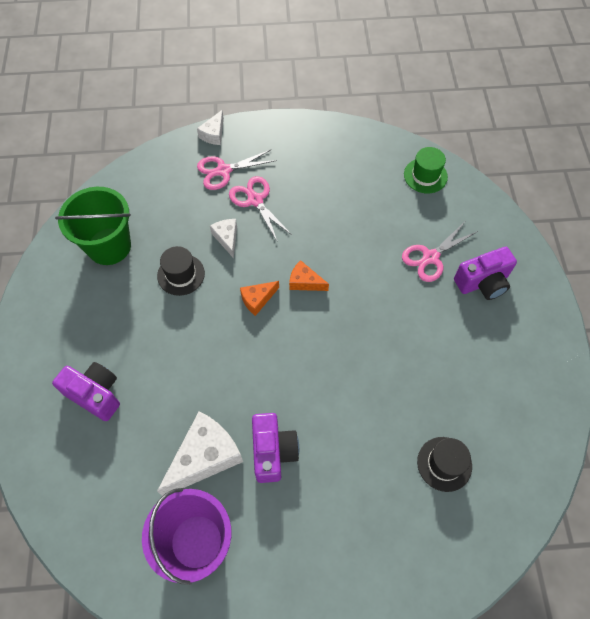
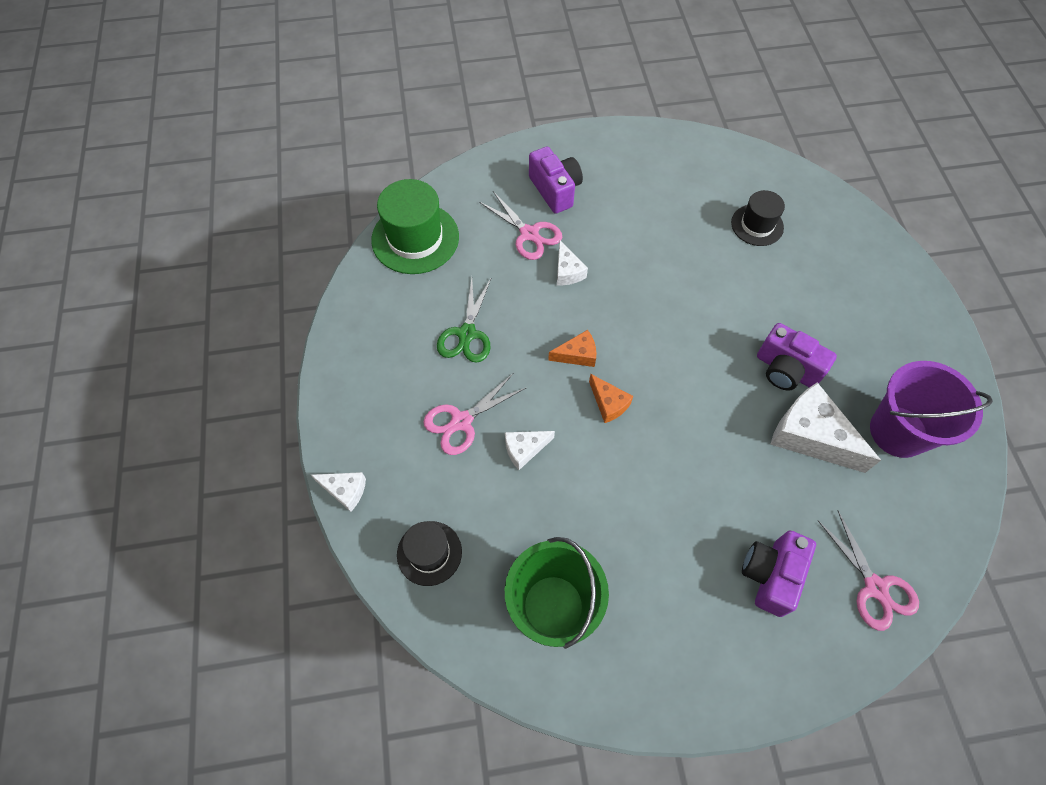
camera: 95 degrees left, 0 degrees up
(181, 274) = (586, 499): black hat -> black hat (429, 553)
(223, 171) = (413, 468): pink scissors -> pink scissors (875, 587)
(273, 451) = (786, 370): purple camera -> purple camera turned 135 degrees counterclockwise
(305, 282) = (577, 355): orange cheese -> orange cheese turned 120 degrees counterclockwise
(330, 207) = (467, 334): none -> green scissors
(389, 283) = (567, 271): none -> white cheese
(425, 175) = (415, 238): green hat -> green hat, size x1.67

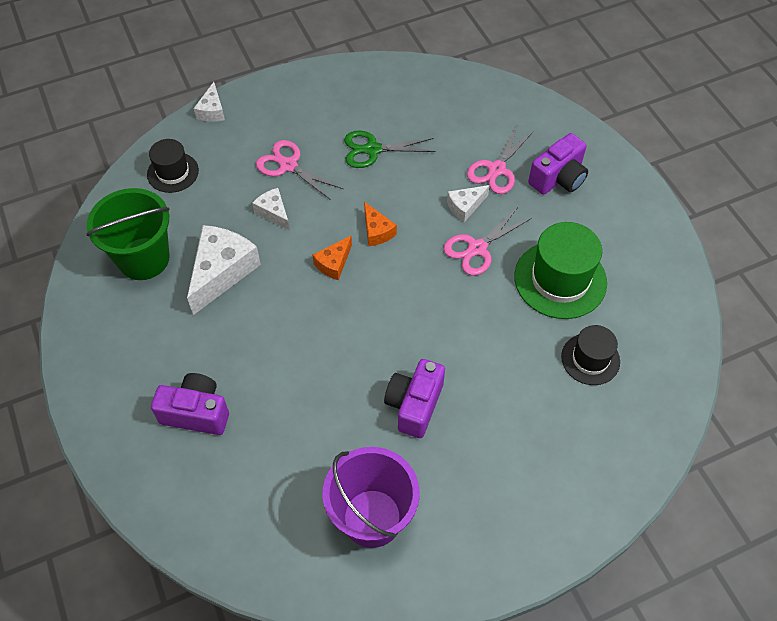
camera: 75 degrees right, 5 degrees down
(415, 238) = (458, 92): green hat -> green hat (560, 279)
(810, 436) = (345, 434): white cheese -> white cheese (222, 272)
(875, 587) = (200, 503): pink scissors -> pink scissors (477, 248)

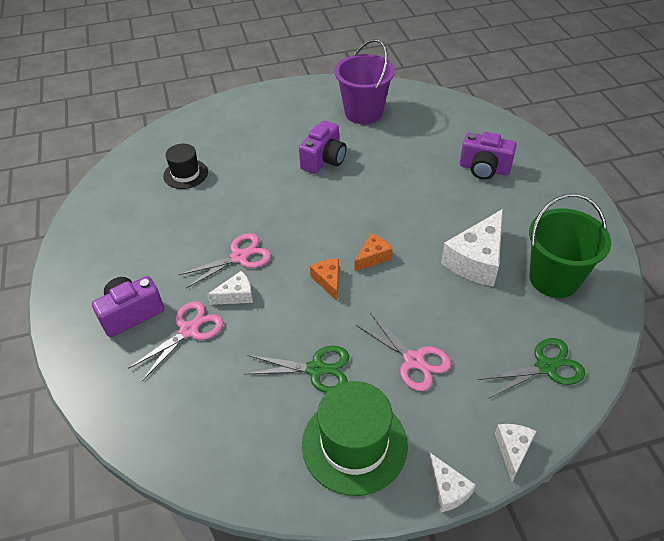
camera: 170 degrees left, 10 degrees down
(173, 172) = (545, 367): black hat -> green scissors
(273, 212) = (429, 309): white cheese -> white cheese (447, 489)
(560, 279) = (179, 226): green hat -> green hat (354, 444)

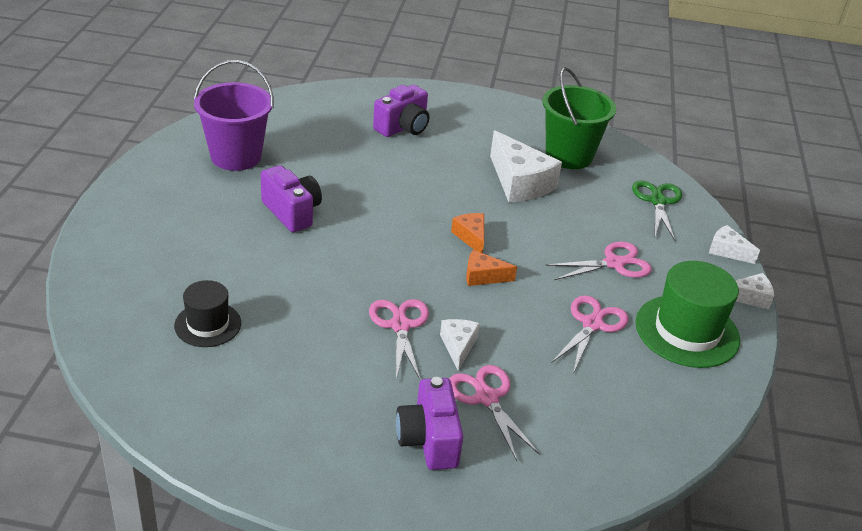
camera: 70 degrees left, 10 degrees down
(316, 369) = (592, 324): green scissors -> pink scissors

